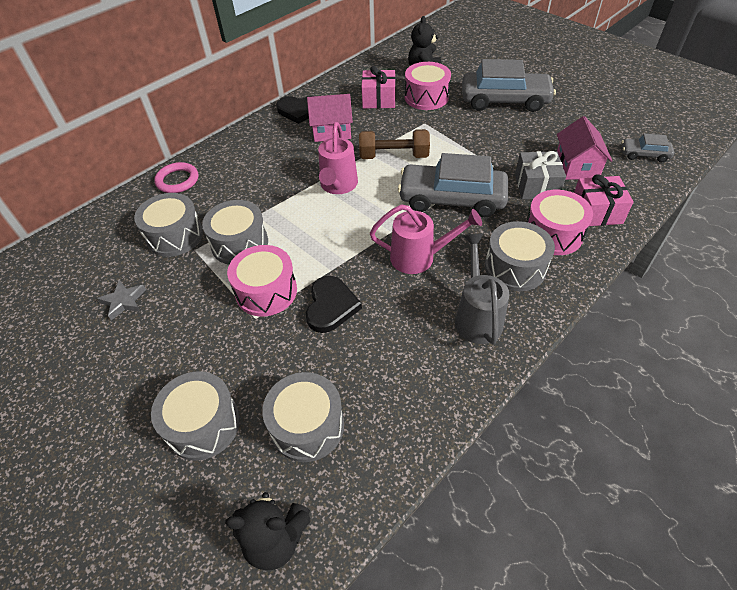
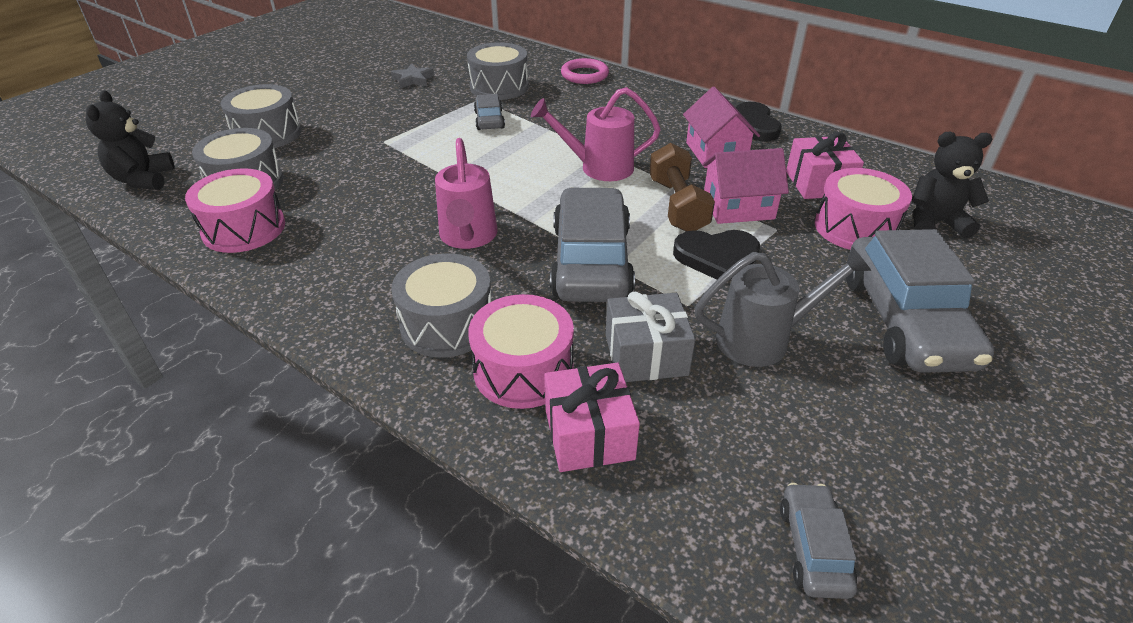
camera: 80 degrees right, 10 degrees down
(239, 243) = (489, 120): grey drum -> grey car
(266, 291) = (418, 143): pink drum -> pink drum (244, 229)
(331, 306) = (392, 181): black heart -> black heart (716, 257)
(477, 316) = (360, 287): grey watering can -> grey watering can (763, 339)
(577, 166) = (724, 417): pink house -> pink house (738, 207)

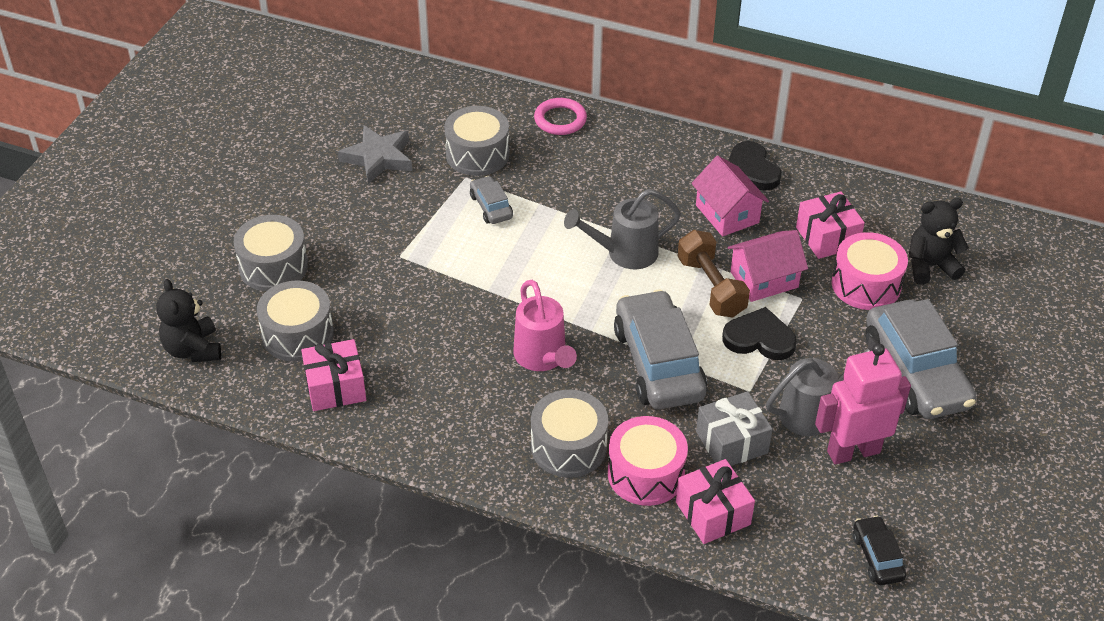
camera: 15 degrees left, 5 degrees up
(244, 229) = (335, 387): pink drum -> pink gift
(413, 79) = (378, 158): grey star -> grey star, size x1.61
(599, 168) = (625, 253): pink watering can -> grey watering can
(716, 257) = (759, 338): black heart -> black heart turned 150 degrees counterclockwise
(805, 395) = (853, 451): none -> pink robot
(813, 548) = (877, 557): grey car -> black car

